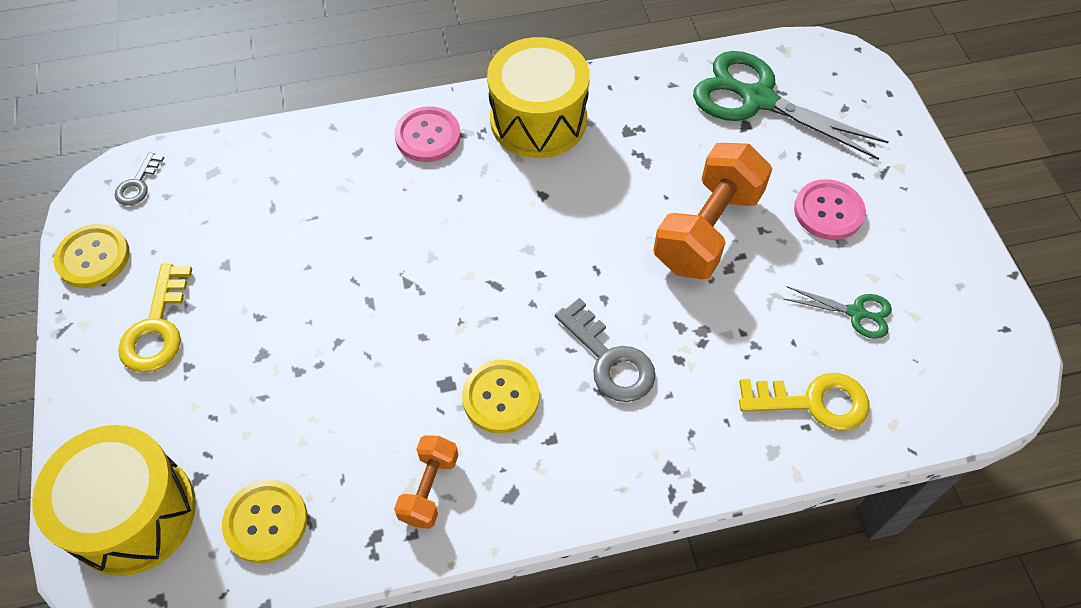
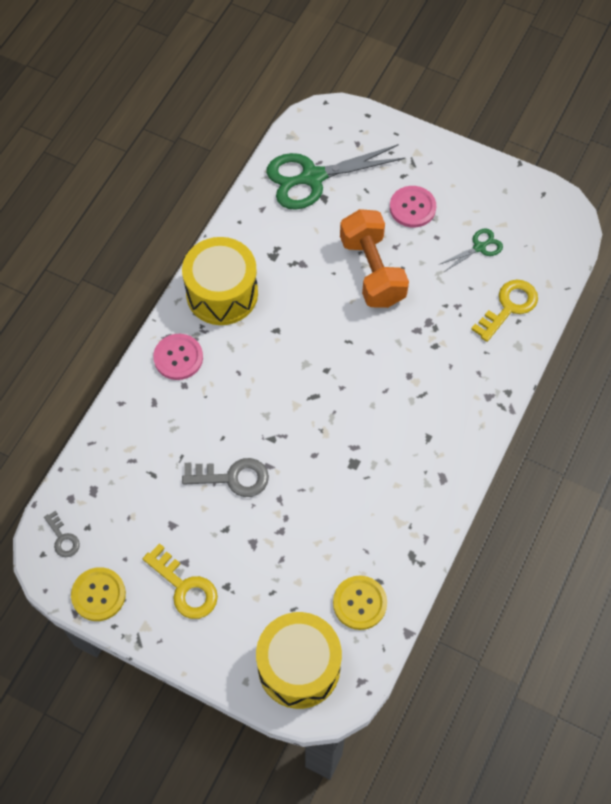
camera: 50 degrees left, 5 degrees up
(429, 488) = (407, 513): orange dumbbell -> none
(501, 397) = (384, 443): yellow button -> none
(609, 359) = (407, 377): grey key -> grey key (232, 478)

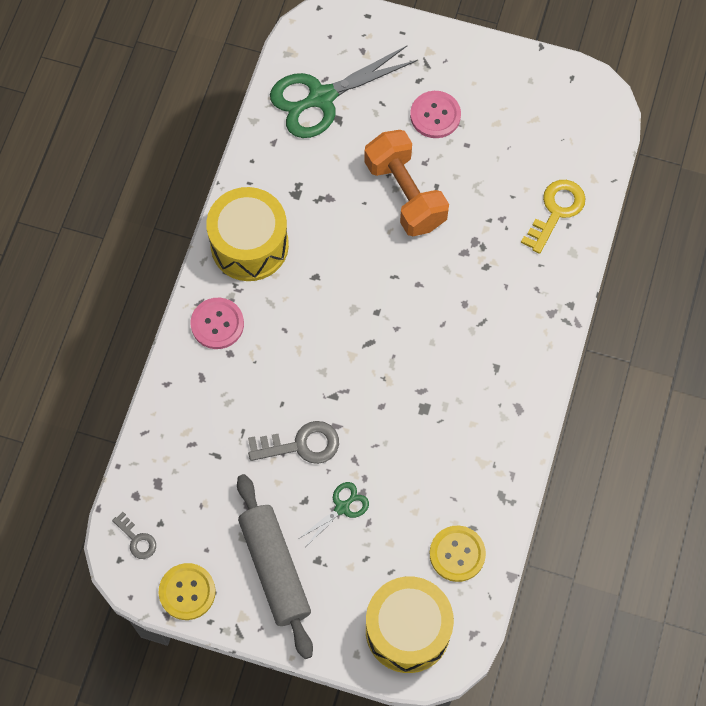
camera: 10 degrees left, 5 degrees up
(185, 587) = (275, 569): yellow key -> grey rolling pin
(479, 247) = (514, 149): green scissors -> green scissors (342, 507)

